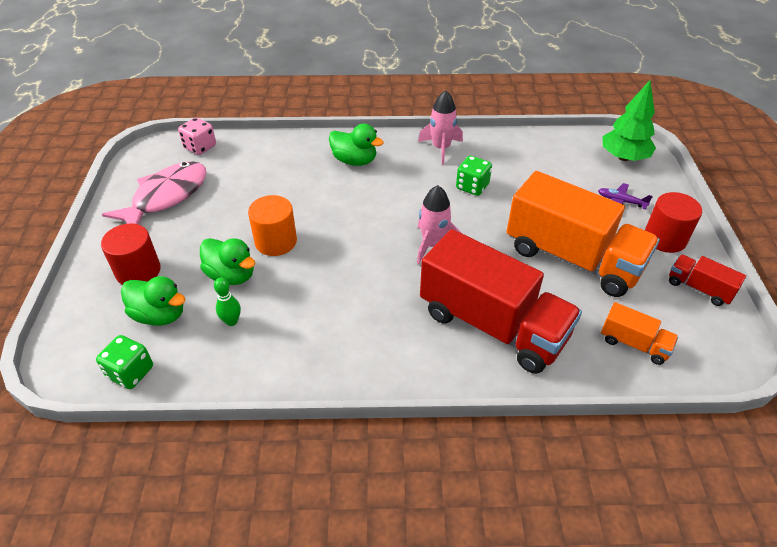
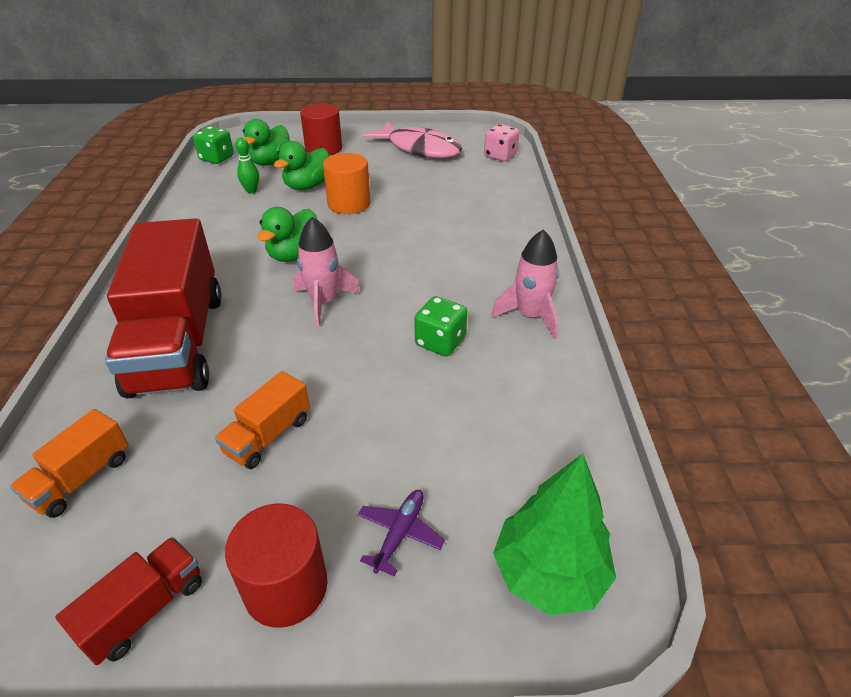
camera: 90 degrees right, 5 degrees down
(354, 161) = (489, 245): green duck -> green duck (294, 255)
(492, 325) = (178, 342): red truck -> red truck turned 45 degrees counterclockwise
(573, 258) = (268, 435): orange truck -> orange truck, size x0.44

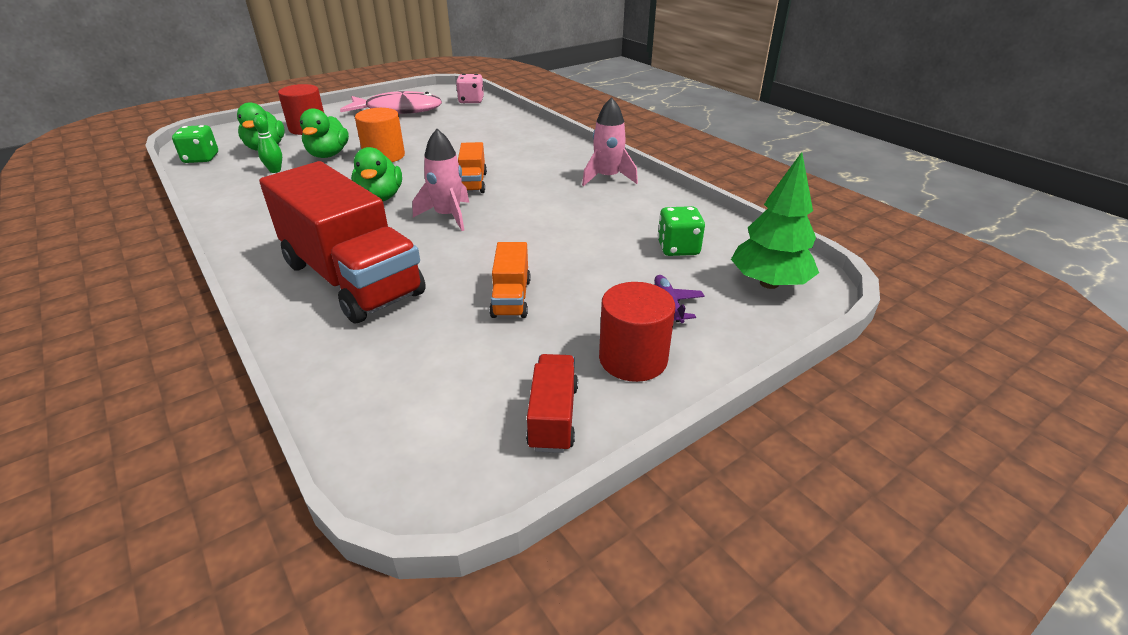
camera: 35 degrees left, 5 degrees down
(81, 478) = (388, 383): orange truck -> orange truck (473, 183)
(440, 342) = (566, 209): green dice -> green dice (678, 248)

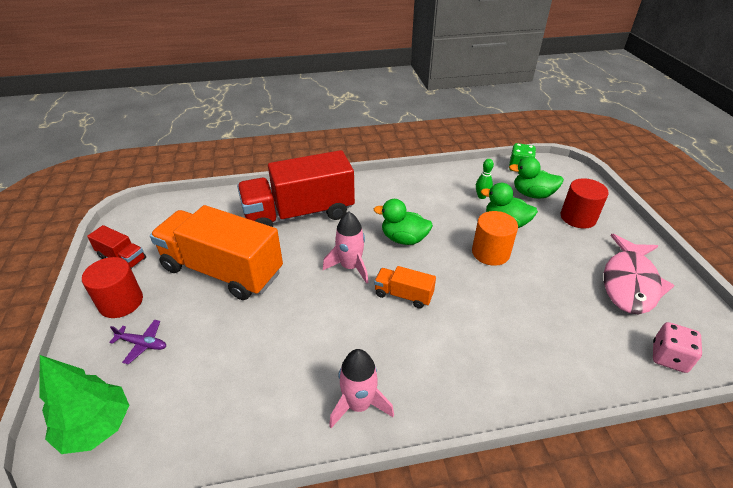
camera: 115 degrees right, 5 degrees up
(511, 298) = (222, 270): orange truck -> orange truck, size x2.25
(678, 248) = (194, 391): green dice -> none

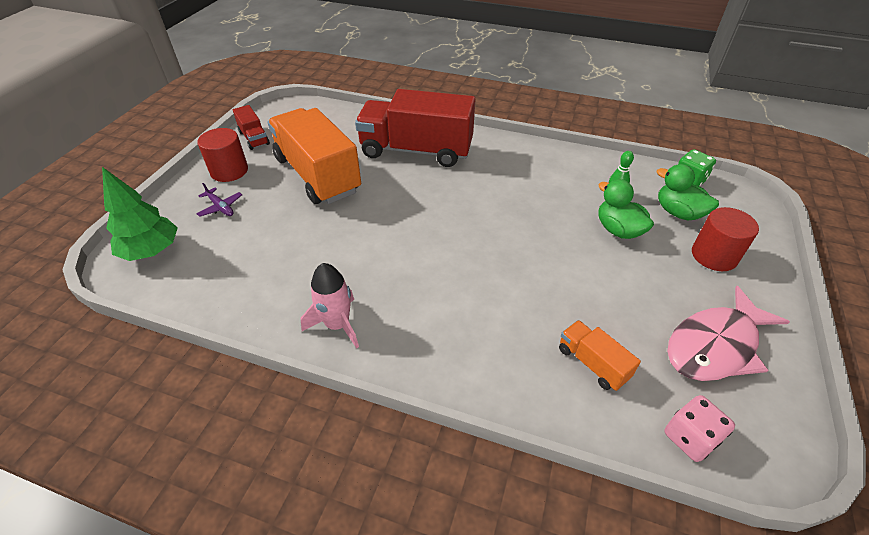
camera: 30 degrees right, 5 degrees up
(350, 267) = (423, 212): pink rocket -> none
(403, 239) = (494, 206): green duck -> none
(403, 295) = (451, 255): orange truck -> orange truck (592, 363)
(490, 253) = (574, 252): orange cylinder -> none

